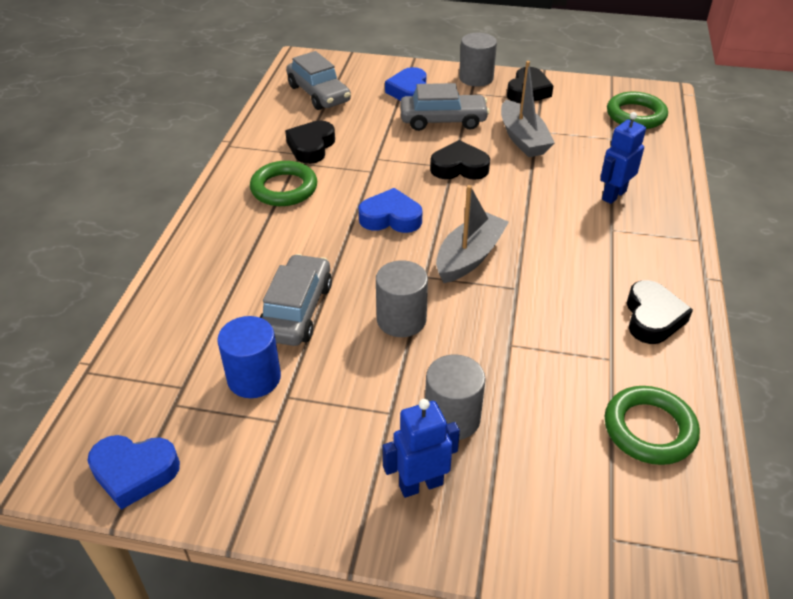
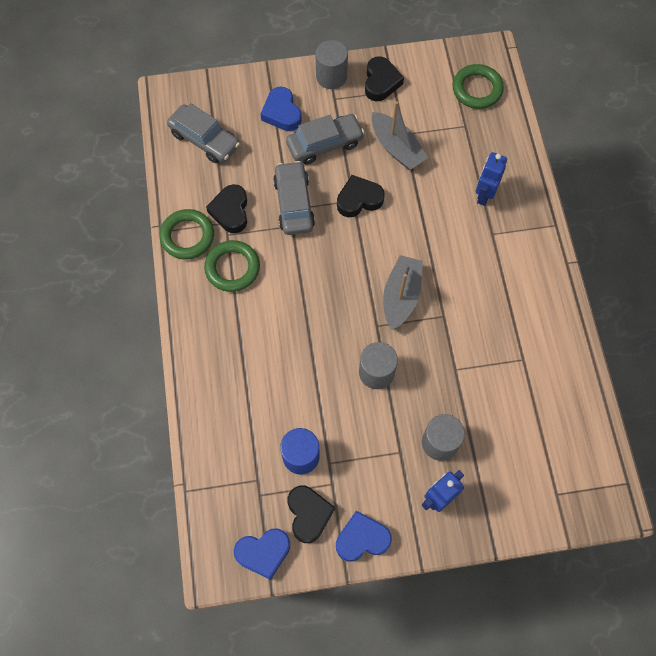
camera: 20 degrees left, 25 degrees up
(297, 310) = (301, 389): grey car -> grey car (294, 203)
(391, 218) = (329, 274): blue heart -> blue heart (362, 539)
(649, 429) = (559, 409): green ring -> green ring (187, 236)
(652, 318) = (540, 313): black heart -> black heart (308, 514)

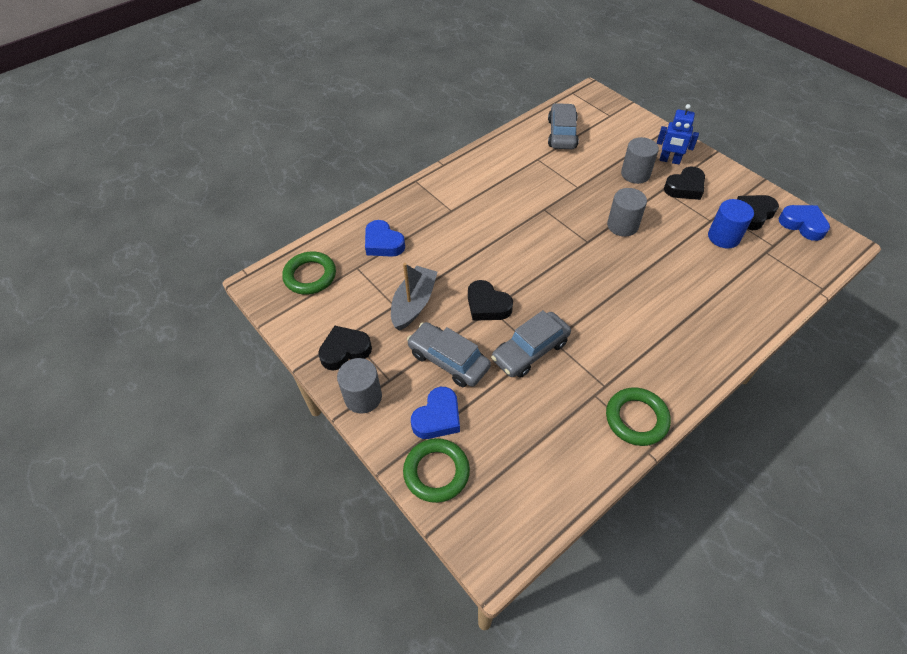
camera: 120 degrees left, 15 degrees down
(204, 140) = (522, 473): grey car -> grey car (562, 134)
(230, 211) = (580, 397): black heart -> black heart (685, 187)
(232, 268) = (631, 362): green ring -> green ring (436, 472)
(362, 539) = (735, 183): blue heart -> blue heart (383, 243)
(401, 296) = (550, 239): grey boat -> none
(484, 195) = (419, 228): blue robot -> none

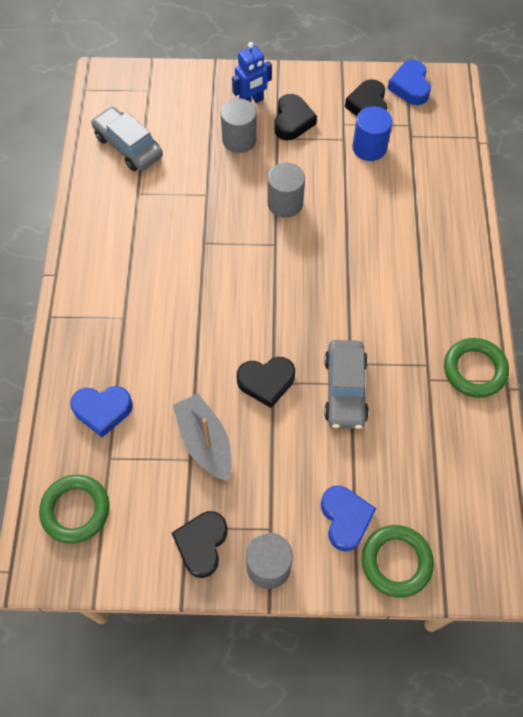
camera: 50 degrees left, 10 degrees up
(448, 360) = (295, 462): grey car -> none
(802, 224) = (410, 87): blue heart -> blue heart turned 90 degrees counterclockwise

